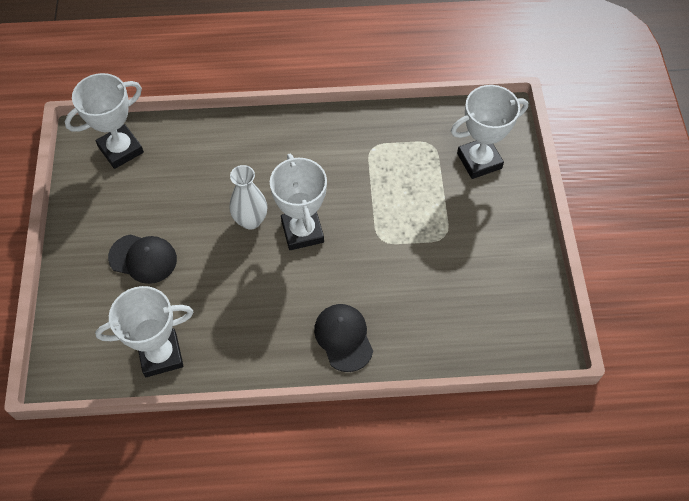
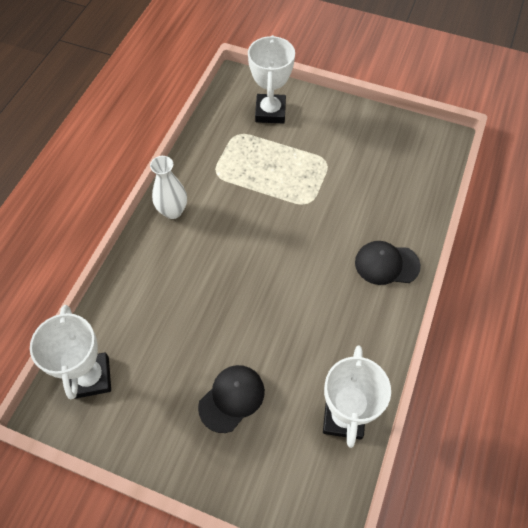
camera: 65 degrees left, 0 degrees up
(251, 220) = (239, 290): white vase -> white vase (173, 211)
(302, 231) = (271, 255): white trophy -> none

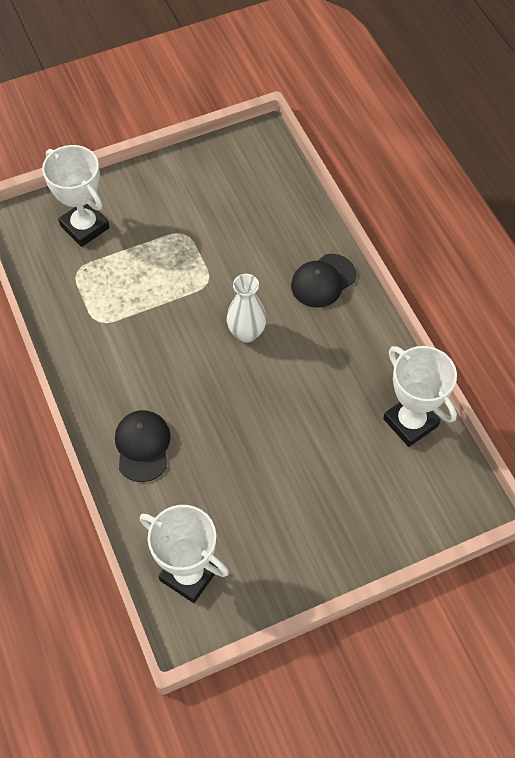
camera: 45 degrees left, 0 degrees up
(173, 211) = (97, 385): white vase -> white vase (246, 333)
(232, 398) = (317, 485): black cap -> black cap (142, 446)

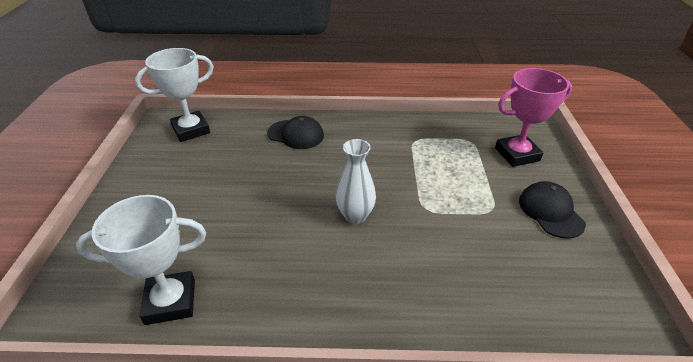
camera: 115 degrees right, 20 degrees down
(84, 227) = (517, 154): white trophy -> pink trophy
(323, 281) = (385, 299): black cap -> black cap (550, 212)

